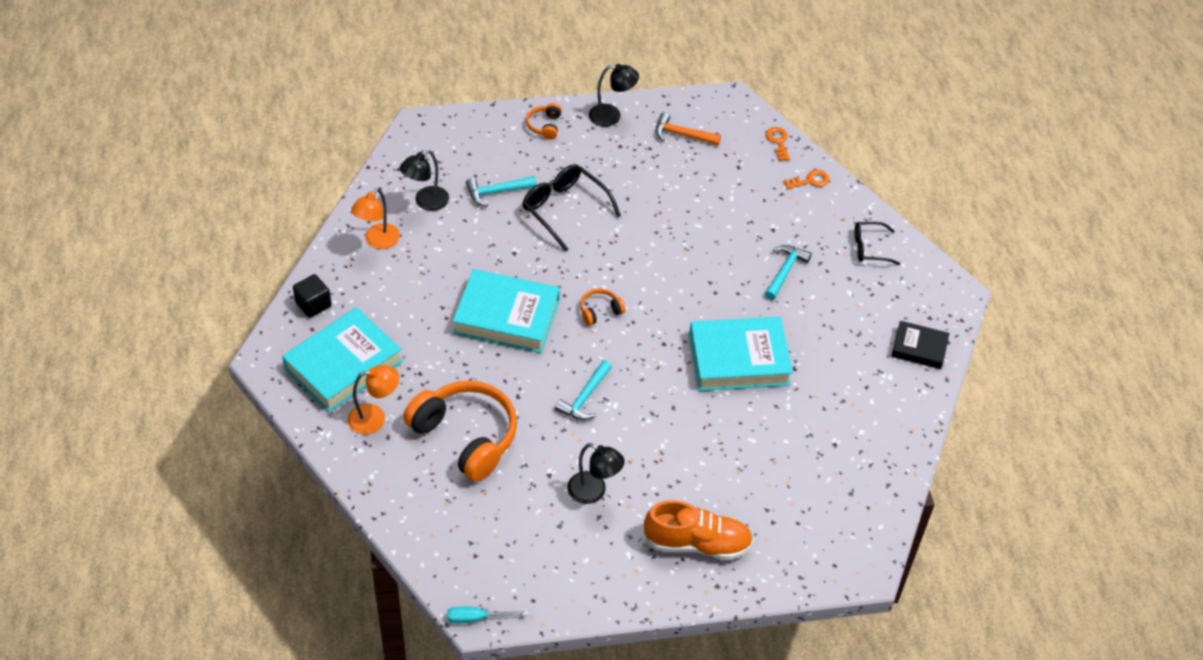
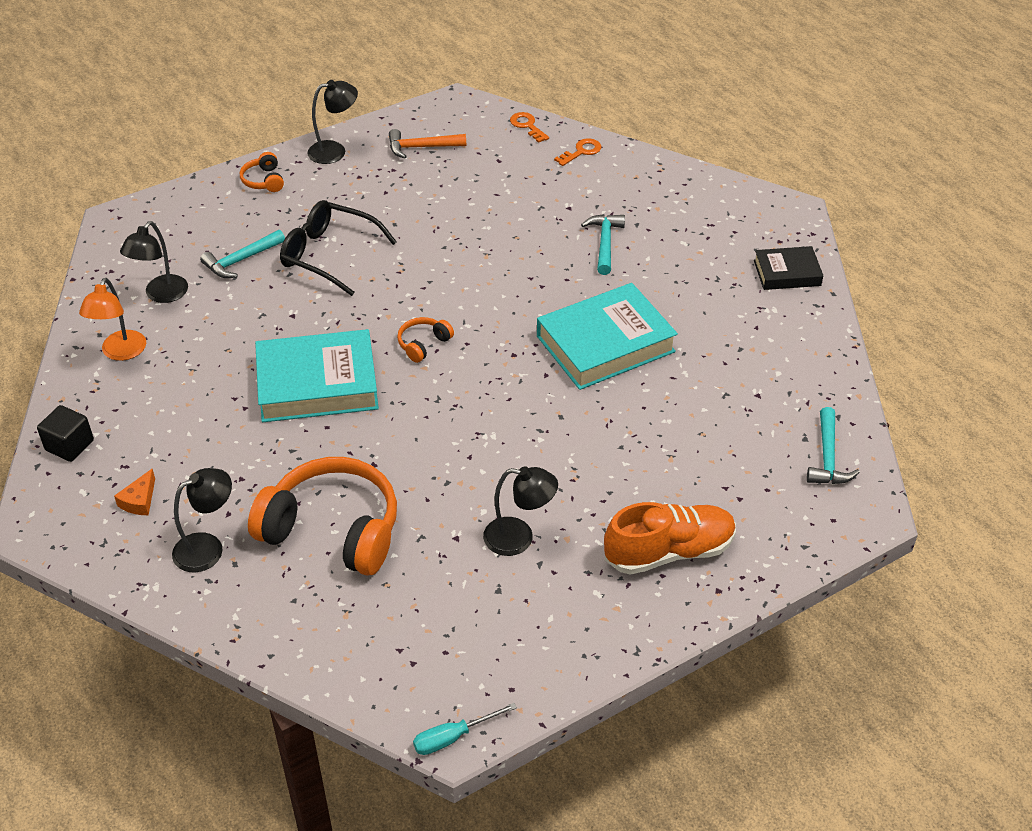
camera: 20 degrees left, 5 degrees down
(343, 365) = (139, 500): turquoise book -> orange cheese
(375, 418) = (208, 547): orange lamp -> black lamp
(585, 397) = (454, 439): turquoise hammer -> turquoise hammer (827, 457)
(869, 248) = (679, 195): black glasses -> none

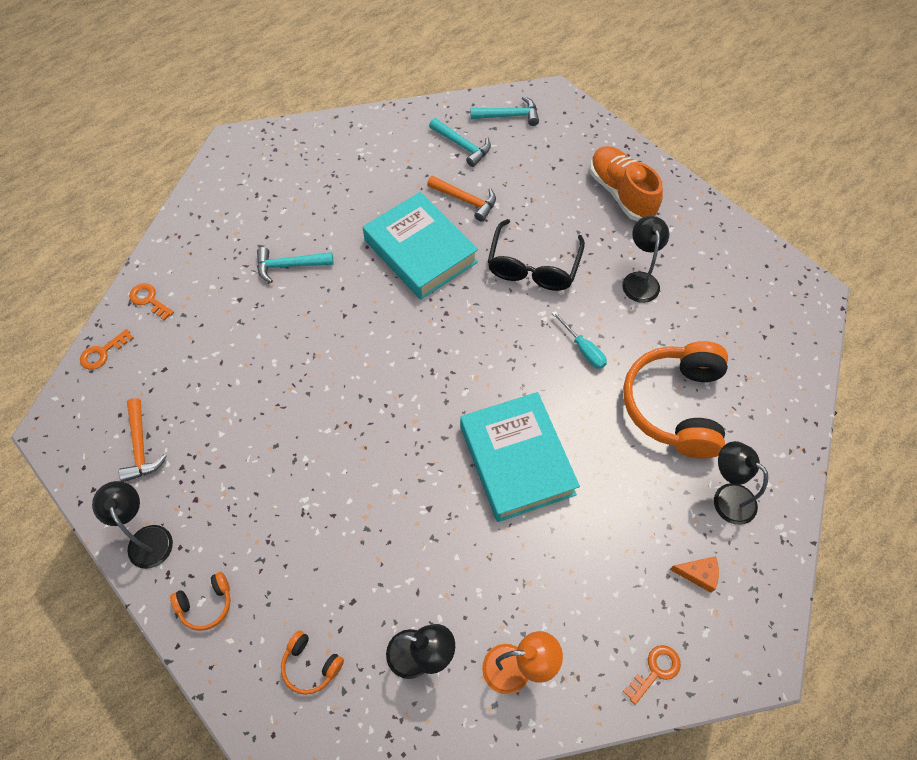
camera: 100 degrees left, 15 degrees up
(69, 445) = (655, 670): black cube -> orange key
(241, 260) = (351, 586): turquoise hammer -> turquoise hammer (462, 146)
(328, 255) = (332, 497): black glasses -> black glasses (533, 266)
(423, 344) = (447, 384): orange headphones -> orange headphones (311, 665)
(453, 737) = (817, 292): turquoise screwdriver -> turquoise screwdriver (583, 349)
(678, 392) = (465, 200): none -> orange hammer
(787, 273) = (315, 143): black book -> none

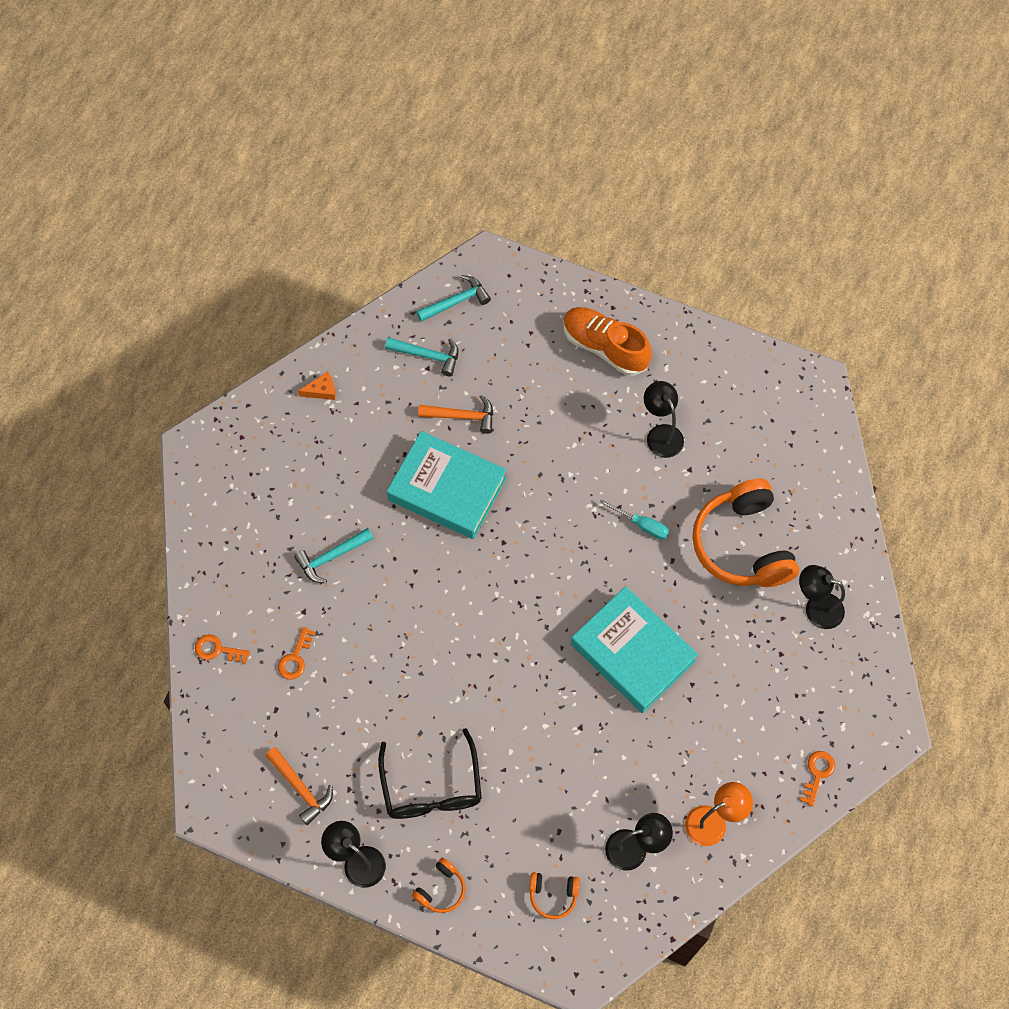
camera: 25 degrees left, 5 degrees up
(103, 353) = (207, 720): orange key -> orange key (295, 658)
(533, 266) = (559, 460): black glasses -> black glasses (432, 787)
(698, 574) = (819, 683): orange cheese -> orange cheese (322, 390)

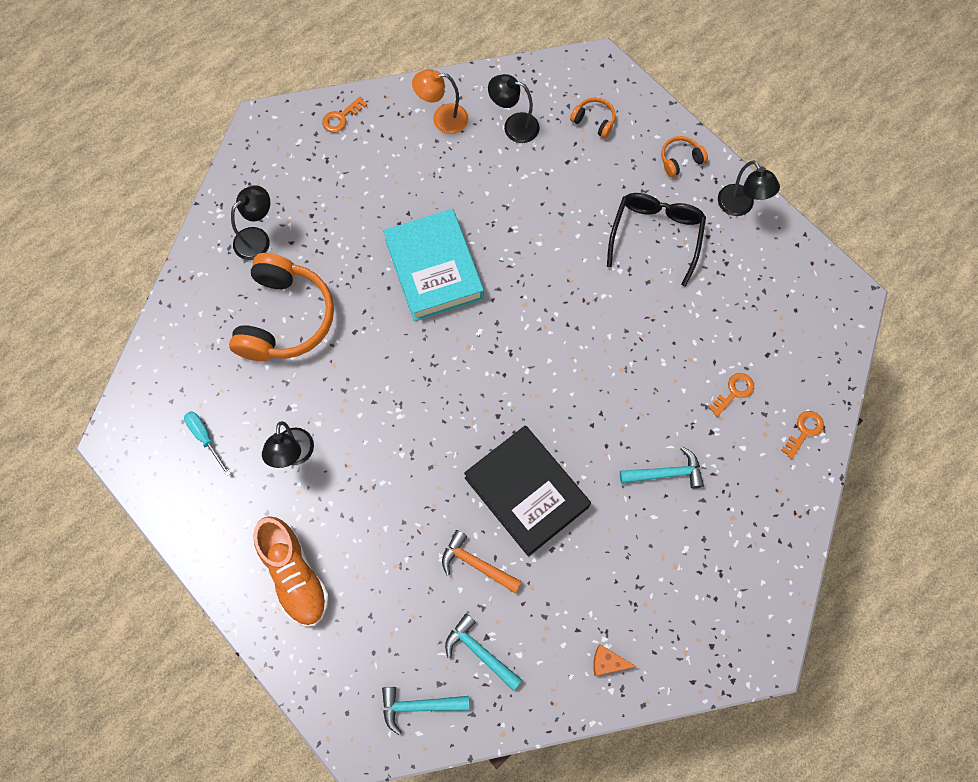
camera: 155 degrees left, 5 degrees up
(217, 650) = (804, 431): orange key -> orange key turned 90 degrees counterclockwise
(300, 788) = (767, 280): orange hammer -> none
(447, 489) = (526, 492): turquoise book -> black book
(641, 525) = (363, 375): turquoise screwdriver -> turquoise screwdriver (205, 438)
(816, 608) = (258, 238): black lamp -> black lamp turned 90 degrees counterclockwise

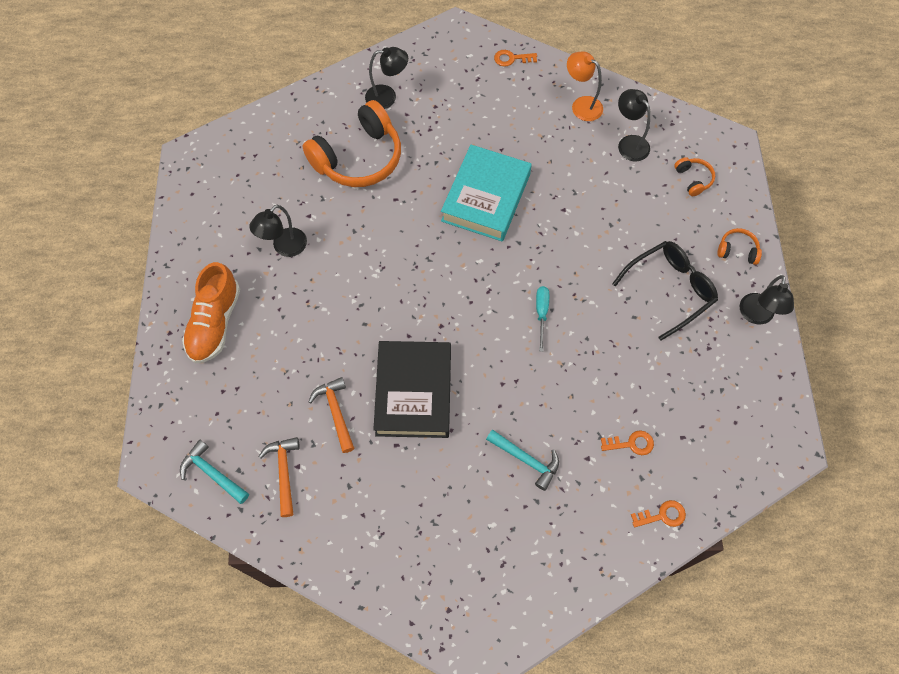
camera: 40 degrees right, 5 degrees down
(205, 438) = (241, 195): turquoise screwdriver -> turquoise screwdriver (541, 313)
(480, 652) = (284, 472): turquoise hammer -> orange hammer
(608, 662) = (363, 555): orange cheese -> none

